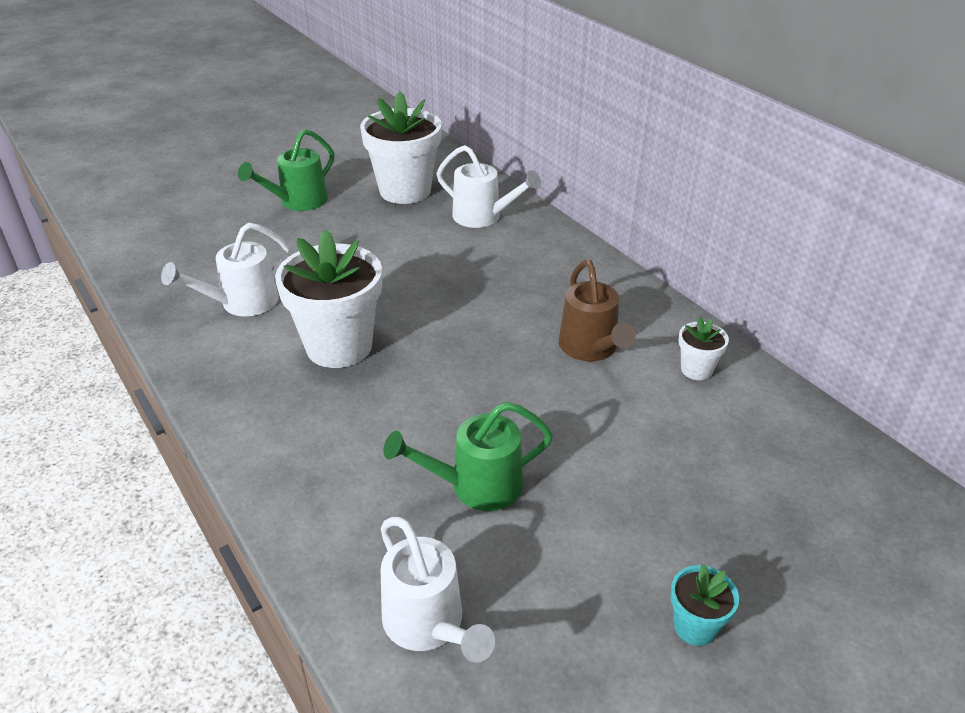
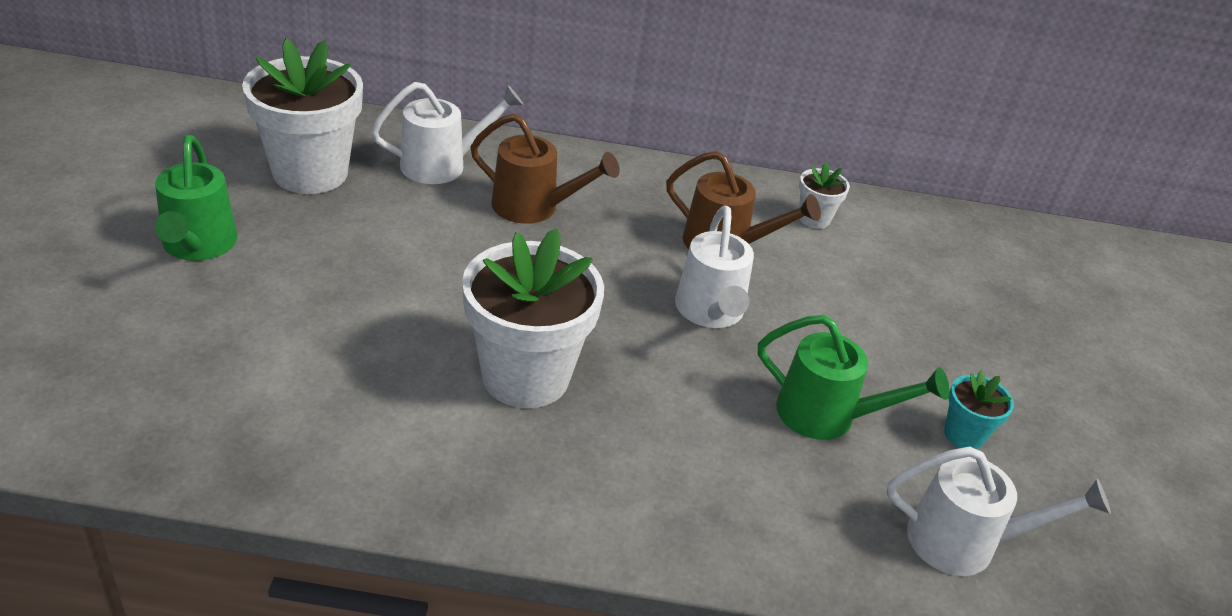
camera: 55 degrees left, 0 degrees up
(241, 303) = (342, 400): white watering can -> white watering can (710, 313)
(475, 486) = (828, 416): green watering can -> green watering can turned 90 degrees counterclockwise
(498, 264) = (534, 208): none -> brown watering can
(695, 626) = (1073, 406): turquoise flower pot -> turquoise flower pot (964, 435)

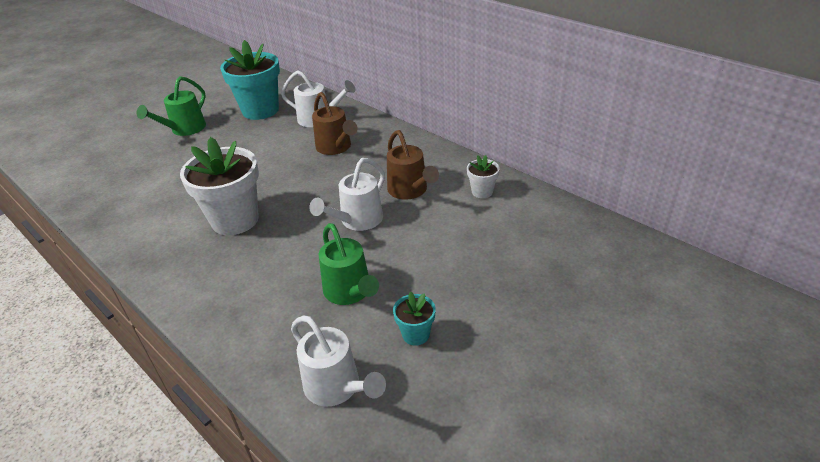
camera: 45 degrees right, 0 degrees up
(310, 173) = (260, 110): white flower pot -> turquoise flower pot

